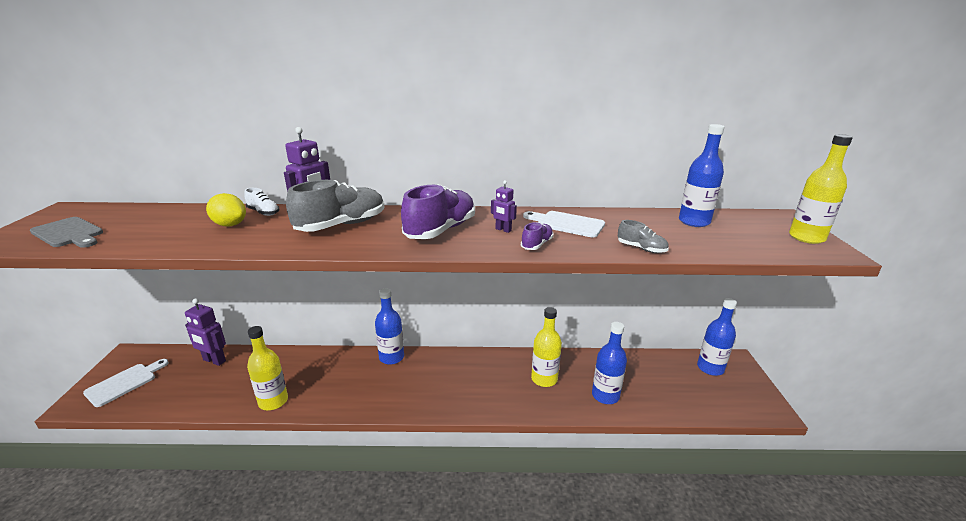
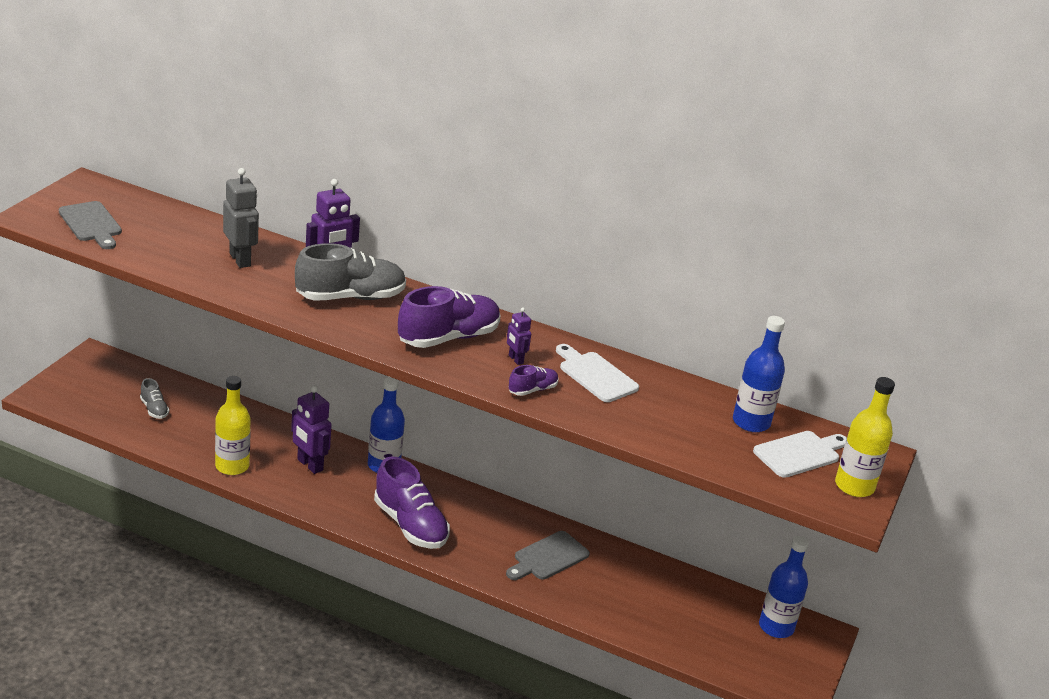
camera: 20 degrees right, 5 degrees up
(124, 383) = (88, 389): white cutting board -> white cutting board (799, 453)
(214, 360) = (184, 396): purple robot -> purple robot (309, 465)
(230, 225) = (240, 260): yellow lemon -> grey robot
(263, 212) = (279, 251): white shoe -> none
(436, 394) = (410, 525): none -> purple shoe
(544, 379) = (548, 557): yellow bottle -> grey cutting board
(605, 395) = (606, 602): blue bottle -> none
(641, 249) = (639, 432): grey shoe -> grey shoe (154, 409)

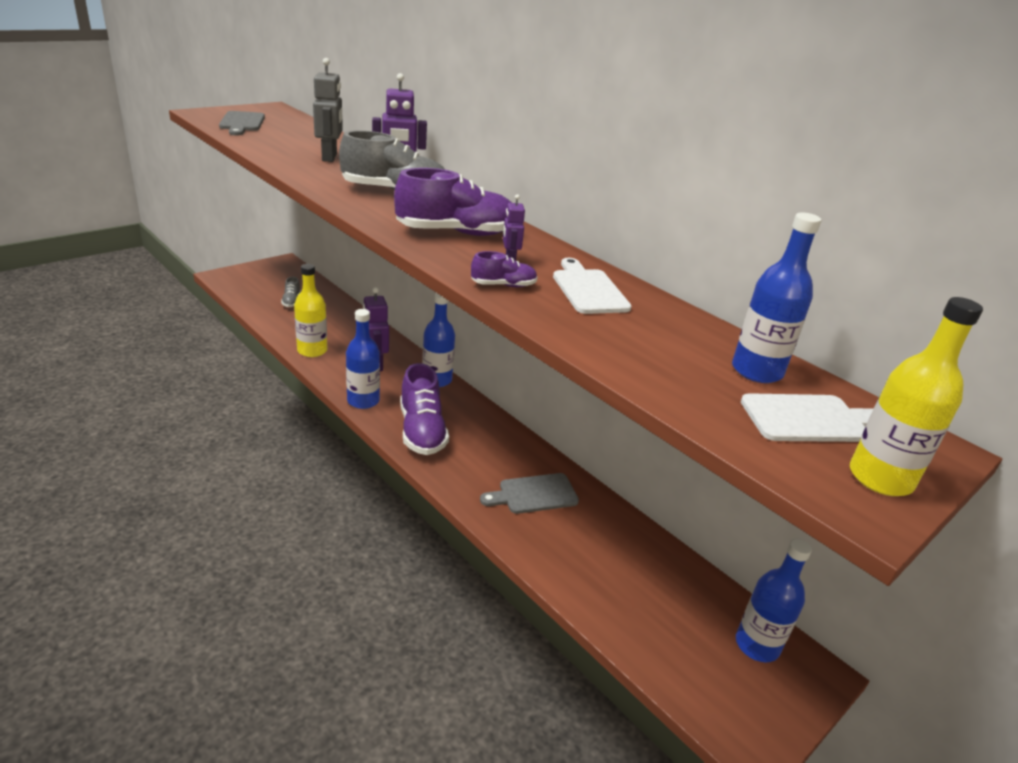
camera: 25 degrees right, 0 degrees up
(331, 509) = (363, 401): none -> blue bottle

